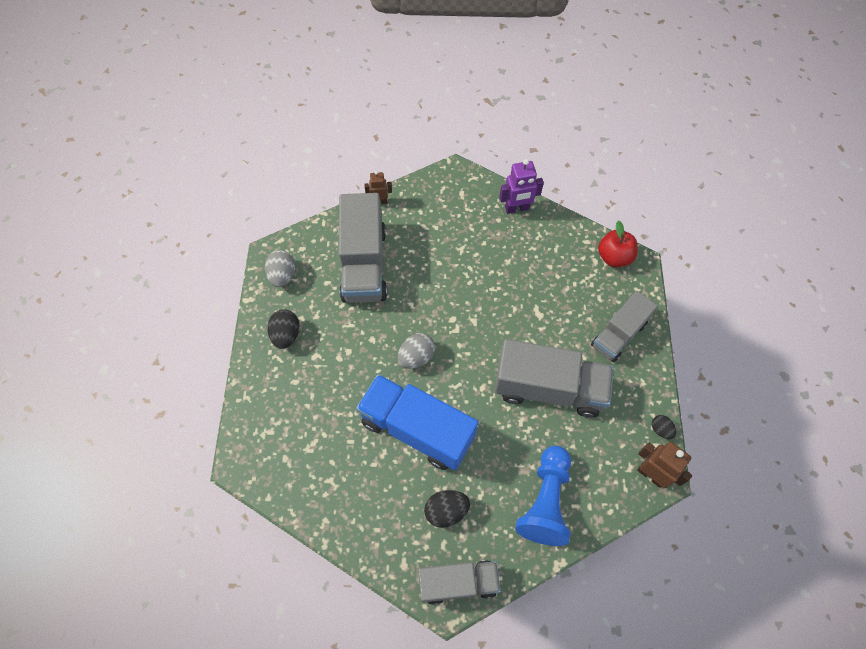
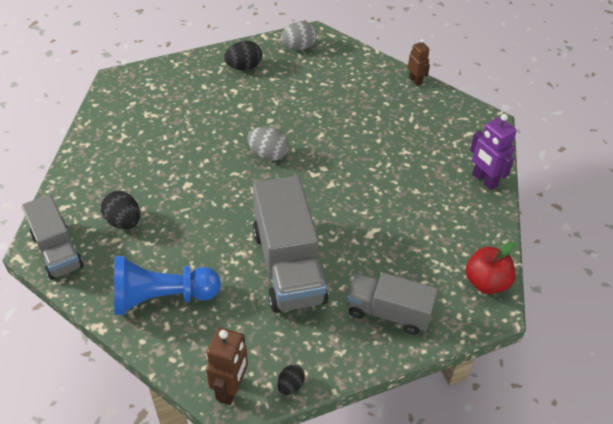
camera: 65 degrees right, 15 degrees down
(364, 264) = (342, 91): grey truck -> none
(417, 429) = (196, 177): blue truck -> none

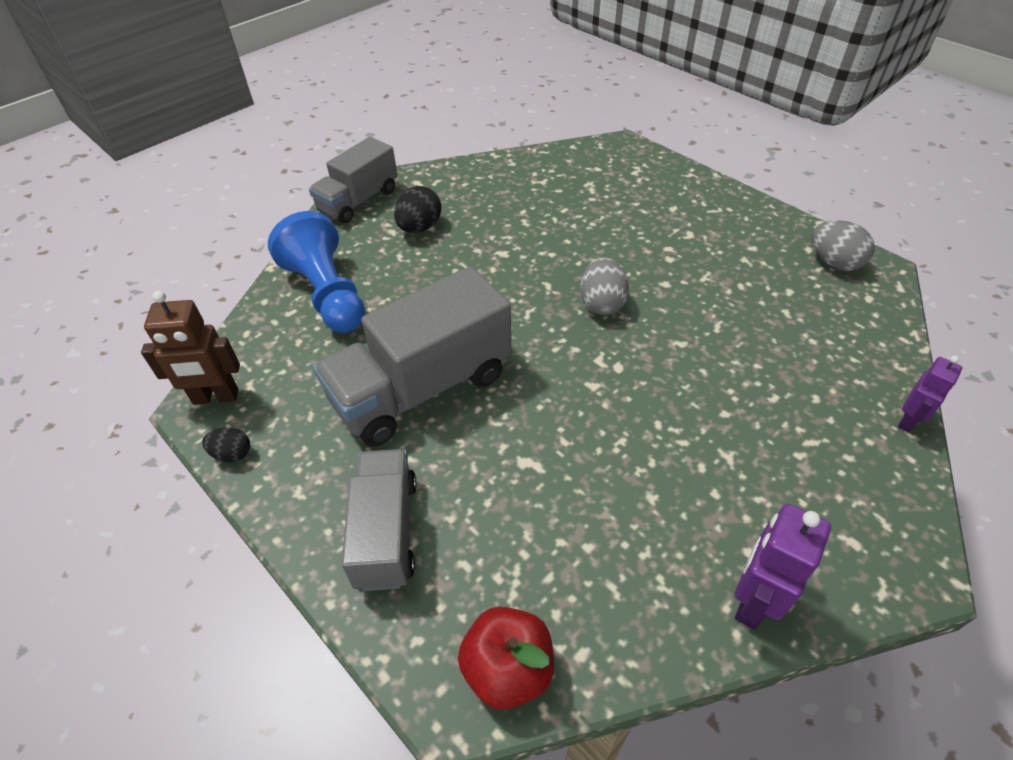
camera: 70 degrees right, 0 degrees up
(244, 67) = (740, 227): black egg -> none
(415, 80) = (908, 421): brown robot -> purple robot

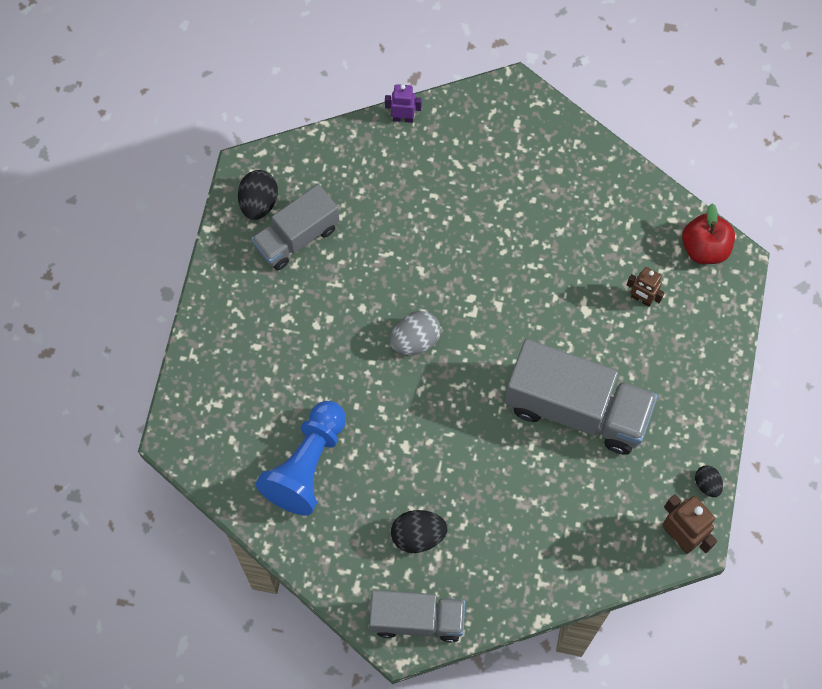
camera: 125 degrees left, 20 degrees up
(327, 294) = (541, 545): blue pawn -> blue pawn (307, 465)
(386, 531) = (684, 354): grey truck -> grey truck (297, 237)
(494, 531) = (641, 299): none -> brown robot
(752, 601) = (588, 158): purple robot -> none
(834, 262) = (259, 203): grey egg -> black egg

